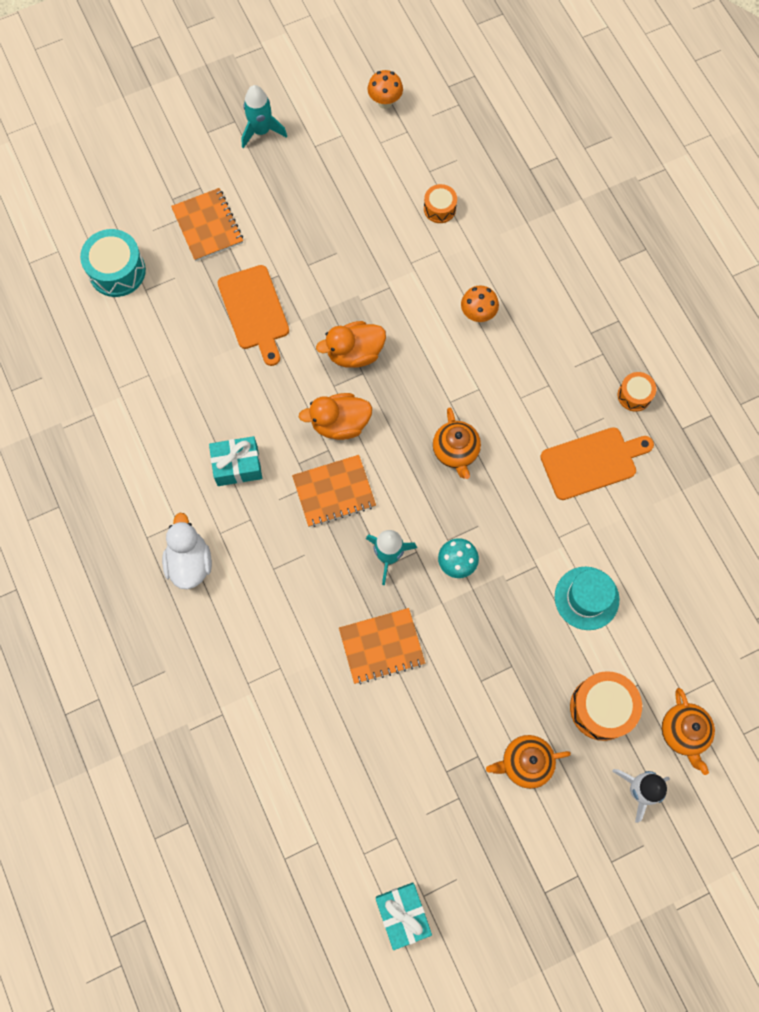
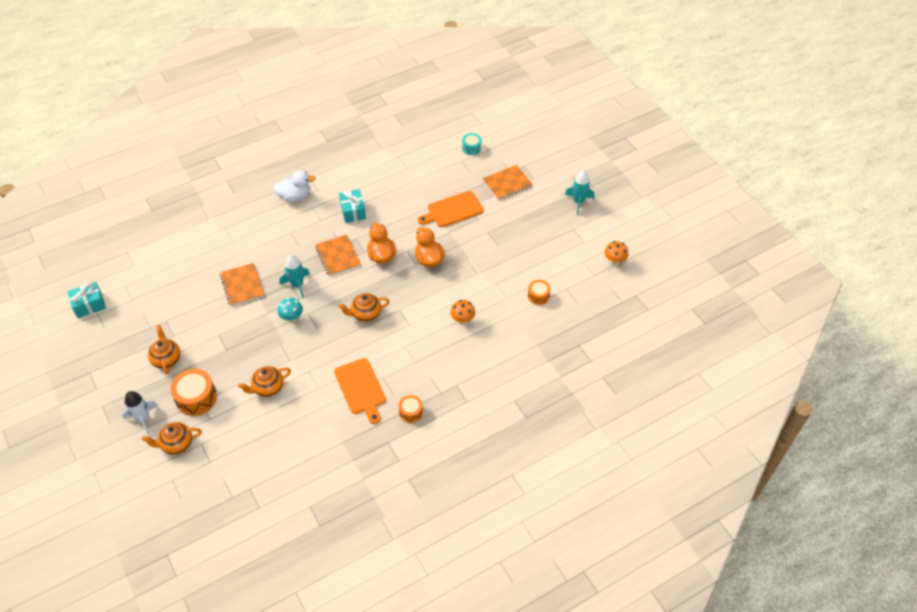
camera: 85 degrees right, 20 degrees down
(117, 271) = (471, 148): turquoise drum -> turquoise drum, size x0.58
(586, 598) = (268, 388): turquoise hat -> orange teapot

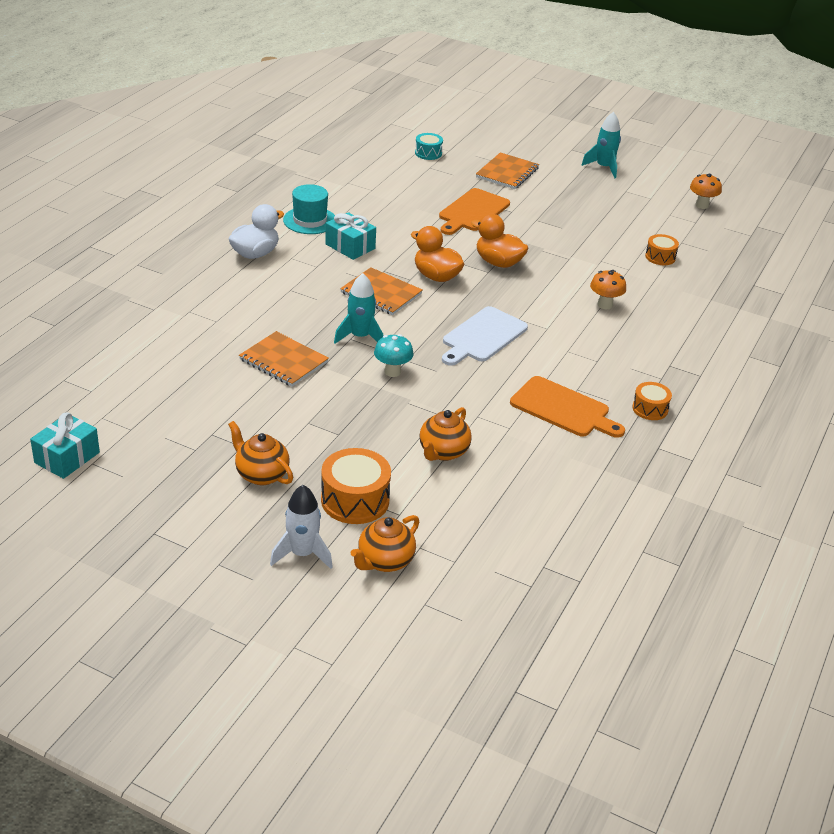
camera: 35 degrees left, 15 degrees down
(348, 181) = (310, 220): none -> turquoise hat
(365, 314) = (482, 336): orange teapot -> white cutting board

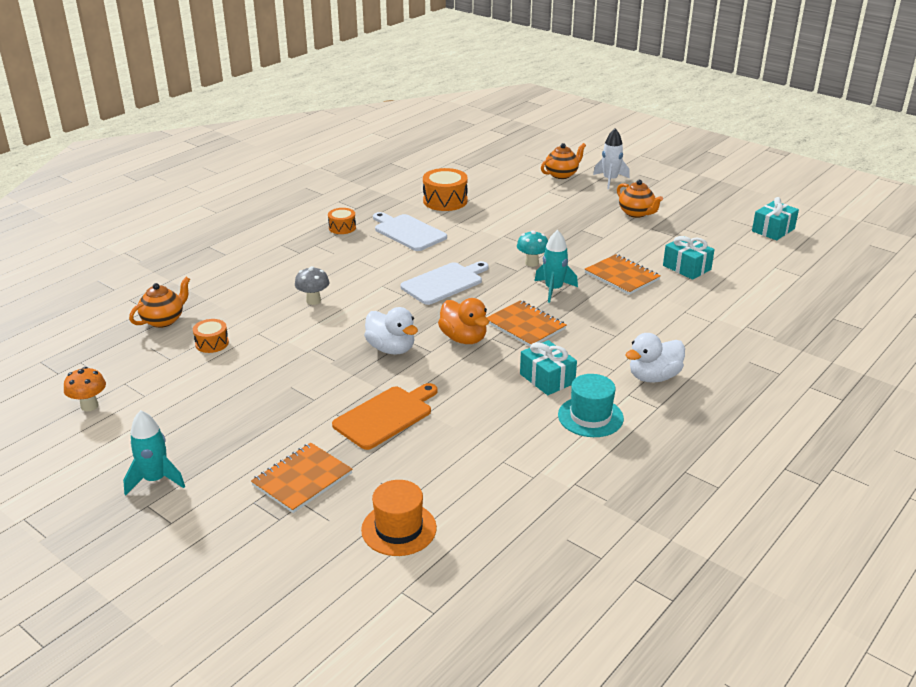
camera: 165 degrees left, 5 degrees down
(203, 380) = (687, 267): none -> turquoise gift
(355, 500) = (575, 198): orange drum -> orange drum (445, 201)
(428, 153) = (399, 529): turquoise drum -> orange hat
(443, 452) = (509, 215): orange teapot -> orange teapot (164, 320)
(498, 262) = (391, 349): orange duck -> white duck
(563, 409) = (408, 232): orange cutting board -> white cutting board
(605, 305) = (313, 301): orange mushroom -> grey mushroom

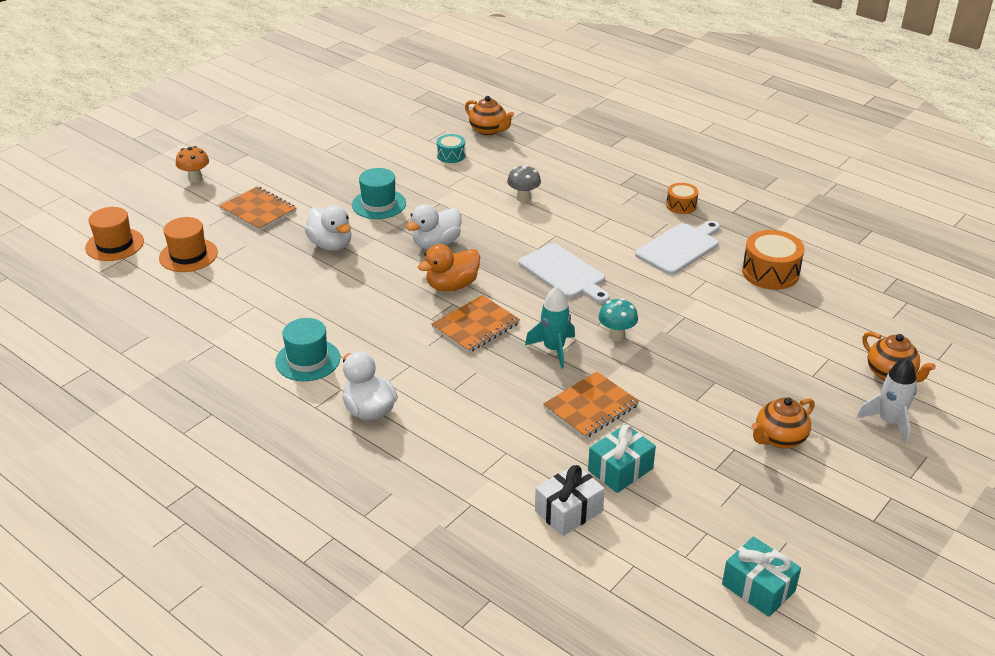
camera: 90 degrees right, 5 degrees up
(89, 406) = (368, 117): orange mushroom -> orange mushroom (195, 179)
(155, 480) = (274, 153): turquoise rocket -> none
(212, 343) = (451, 155): orange drum -> turquoise drum
(306, 388) = (379, 204): none -> turquoise hat
(366, 608) = (114, 244): none -> orange hat
(385, 416) = (331, 245): orange cutting board -> white duck
(547, 379) = (375, 336): turquoise gift -> none
(736, 288) = (568, 511): none -> white gift

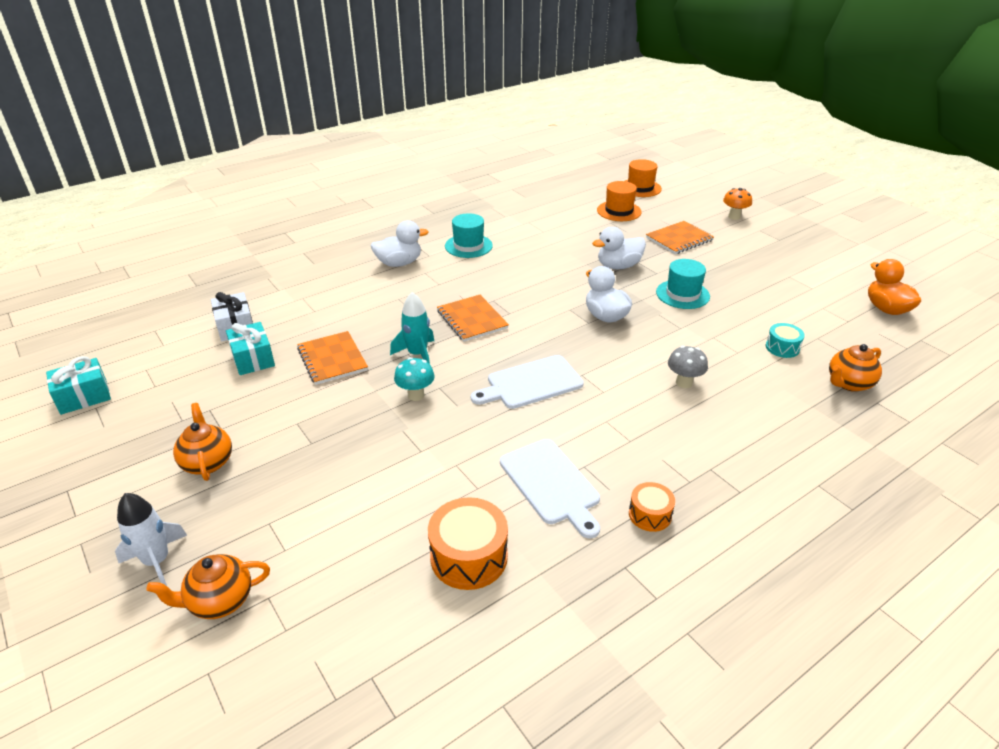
camera: 105 degrees right, 0 degrees up
(452, 286) = (535, 316): orange duck -> orange duck (886, 309)

